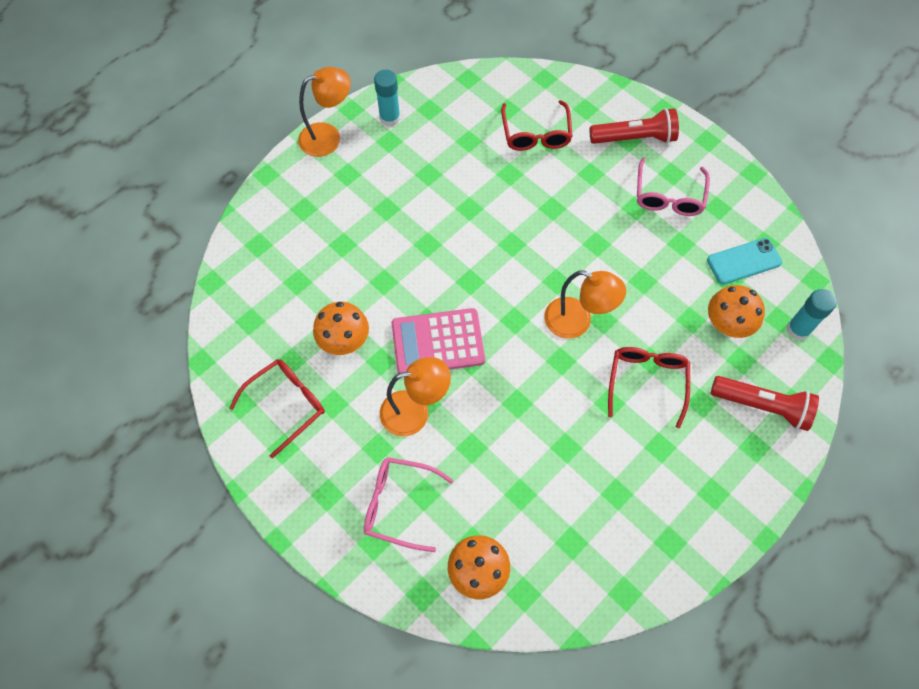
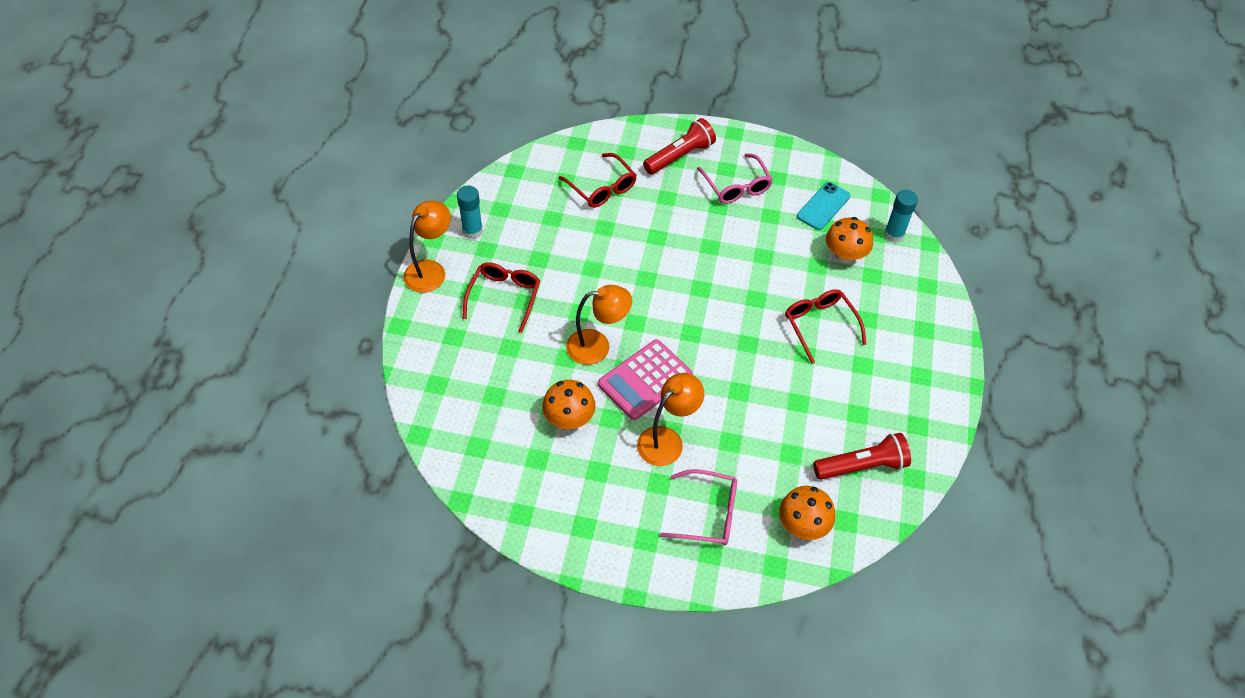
camera: 35 degrees left, 10 degrees down
(286, 405) = (560, 493): red glasses -> red glasses (504, 297)
(399, 505) = (708, 514): pink glasses -> pink glasses turned 150 degrees counterclockwise
(577, 322) = (738, 309): orange lamp -> orange lamp (597, 346)
(762, 406) = (909, 299): red flashlight -> red flashlight (862, 466)

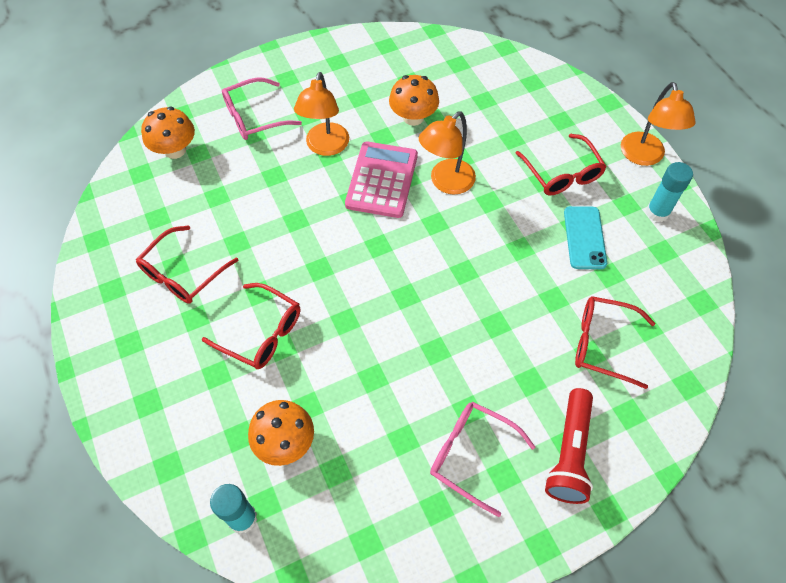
camera: 145 degrees right, 5 degrees up
(823, 206) = (352, 501): turquoise phone -> turquoise phone (584, 238)
(855, 403) = (183, 273): none -> red glasses
(862, 466) = (148, 222): red flashlight -> none

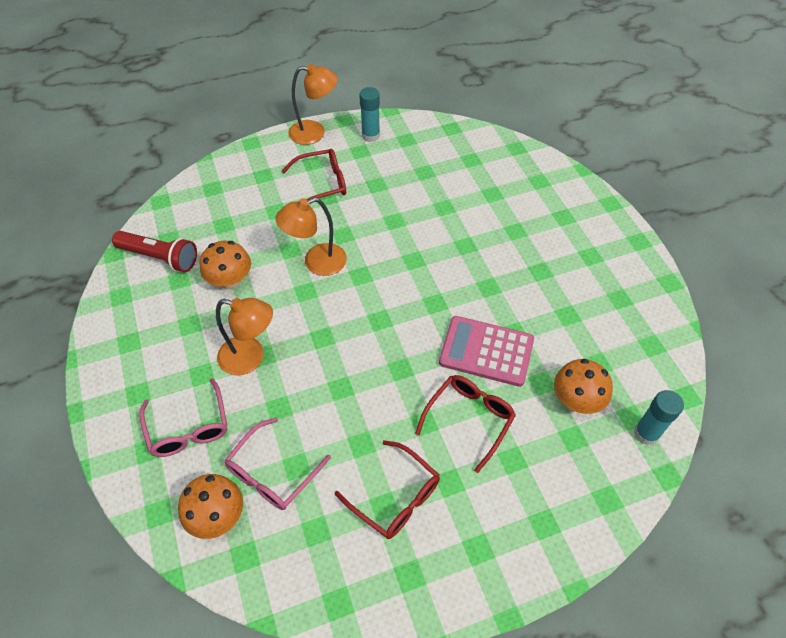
camera: 85 degrees left, 5 degrees down
(382, 180) = (304, 312): pink calculator -> pink calculator (486, 351)
(446, 182) = (316, 263): orange lamp -> orange lamp turned 105 degrees clockwise
(471, 455) = (577, 273): pink glasses -> pink glasses (272, 473)
(569, 453) = (571, 217): red flashlight -> red flashlight (160, 257)
(584, 238) = (389, 180): turquoise phone -> none
(603, 344) = (484, 185): red glasses -> none

